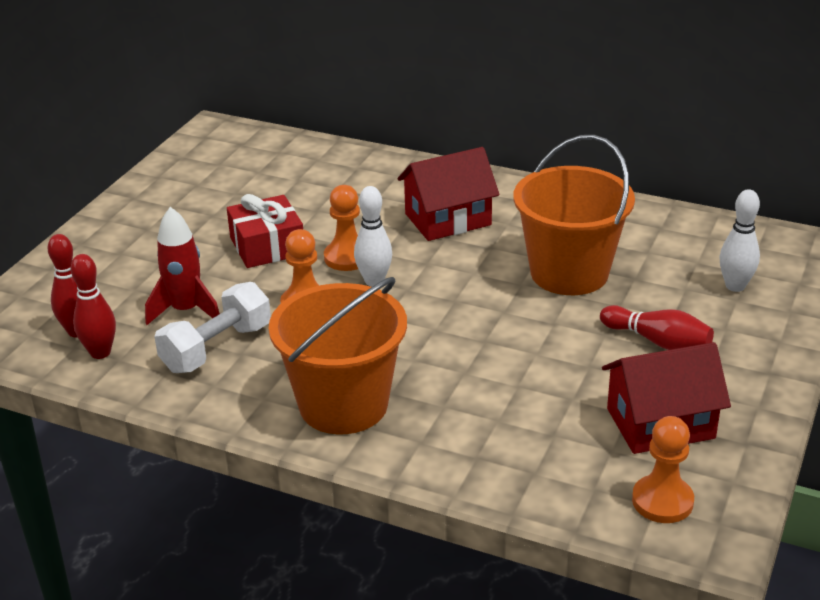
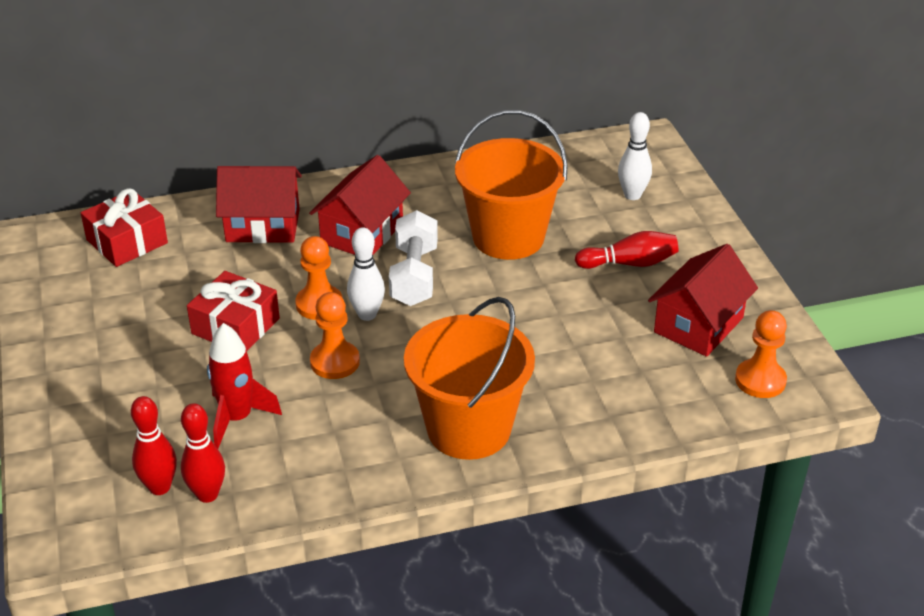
camera: 40 degrees left, 5 degrees up
(217, 348) = (307, 437): white dumbbell -> white dumbbell (414, 276)
(267, 156) = (127, 241): none -> red gift
(378, 183) = (263, 225): none -> red house

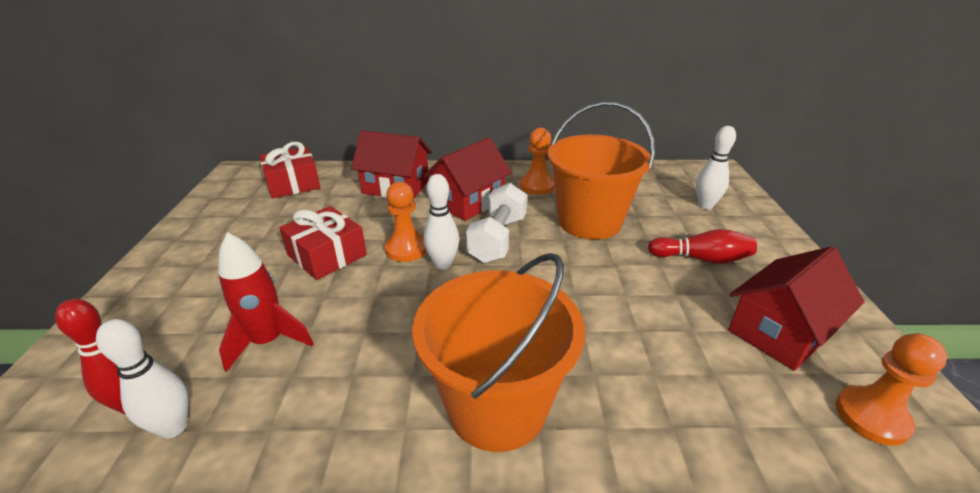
camera: 15 degrees right, 5 degrees down
(207, 494) = (174, 427): red bowling pin -> white bowling pin
(335, 362) = (392, 302): orange pawn -> orange pawn (537, 186)

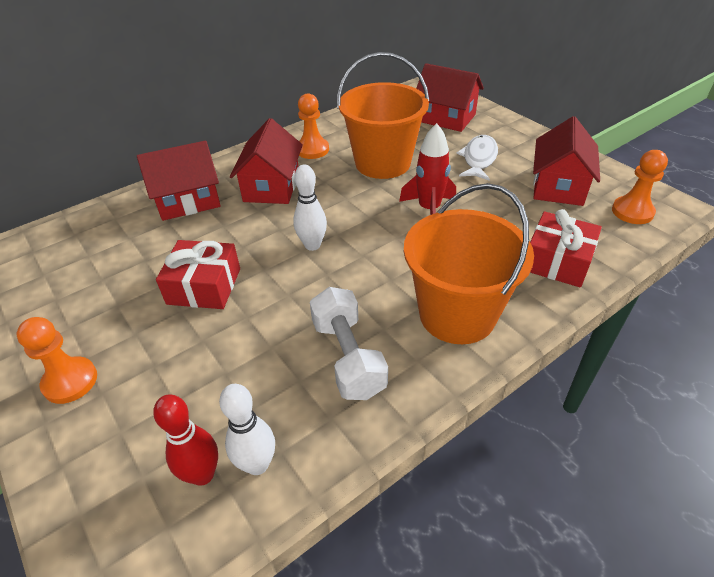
camera: 35 degrees left, 10 degrees up
(268, 341) = (248, 371): red rocket -> red rocket (429, 209)
(293, 183) = (72, 242): red gift -> red gift (557, 261)
(406, 249) = (268, 248): orange pawn -> orange pawn (70, 381)
(498, 239) = (331, 206): white dumbbell -> white dumbbell (348, 357)
(701, 259) = (479, 159): red bowling pin -> white fish
(705, 205) = (446, 118): white bowling pin -> red house

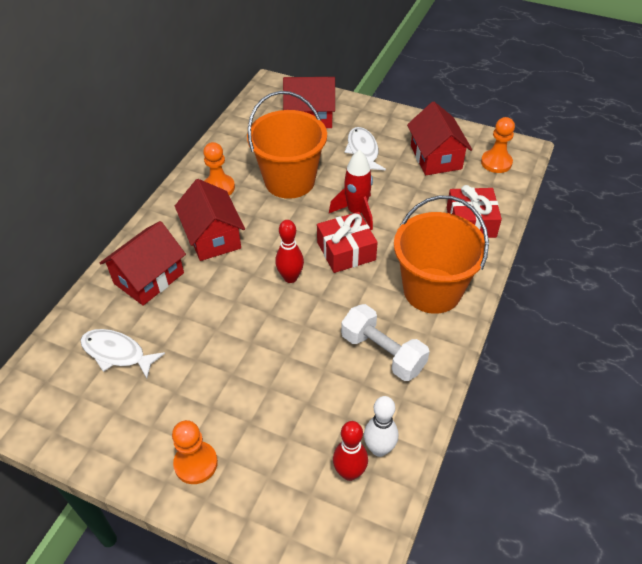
camera: 30 degrees left, 5 degrees up
(105, 251) = (117, 353): none -> white fish
(204, 286) = (233, 346): red gift -> red gift (346, 251)
(312, 245) = (290, 277): white bowling pin -> red bowling pin

